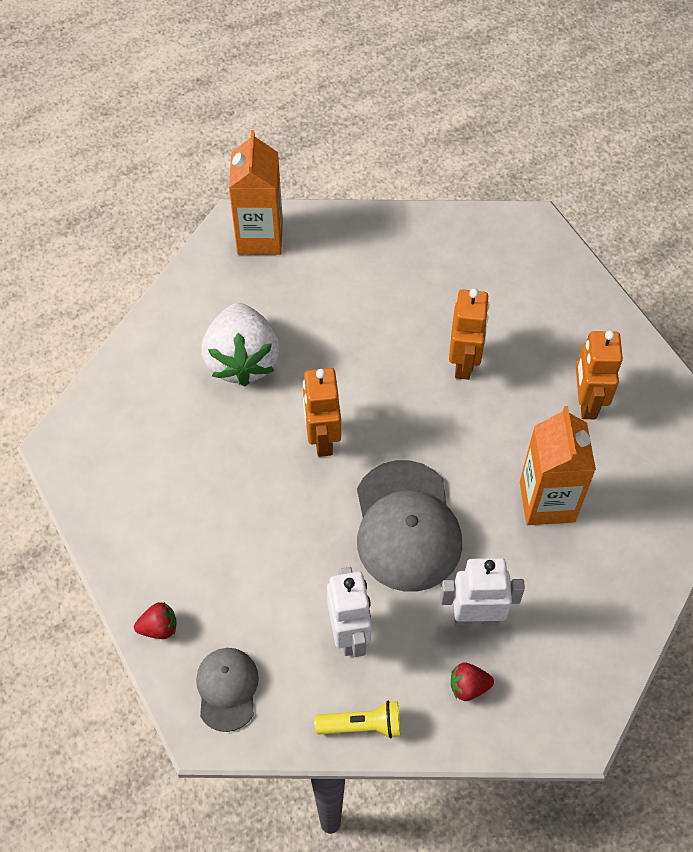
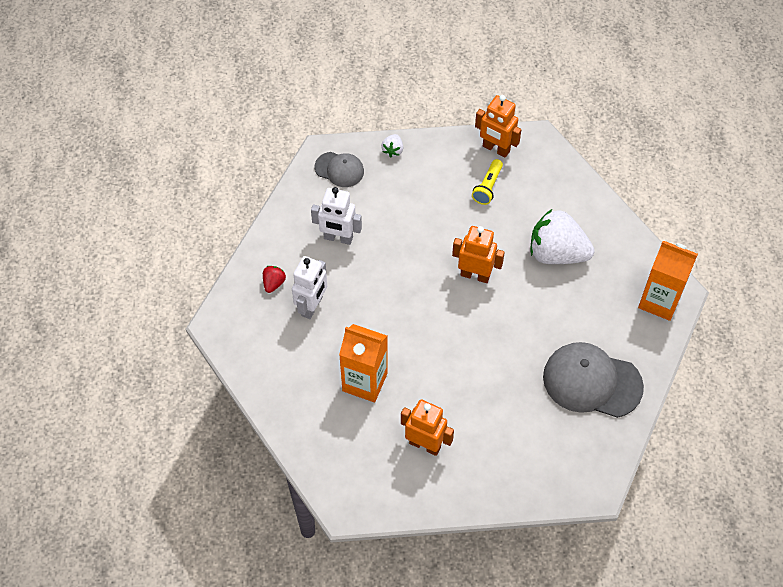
camera: 115 degrees right, 0 degrees up
(159, 628) = (393, 150): red strawberry -> white strawberry
(362, 725) = (283, 223): yellow flashlight -> yellow flashlight (487, 187)
(406, 526) = (390, 295): grey cap -> grey cap (592, 382)
(464, 363) = (493, 383): orange robot -> orange robot (496, 149)

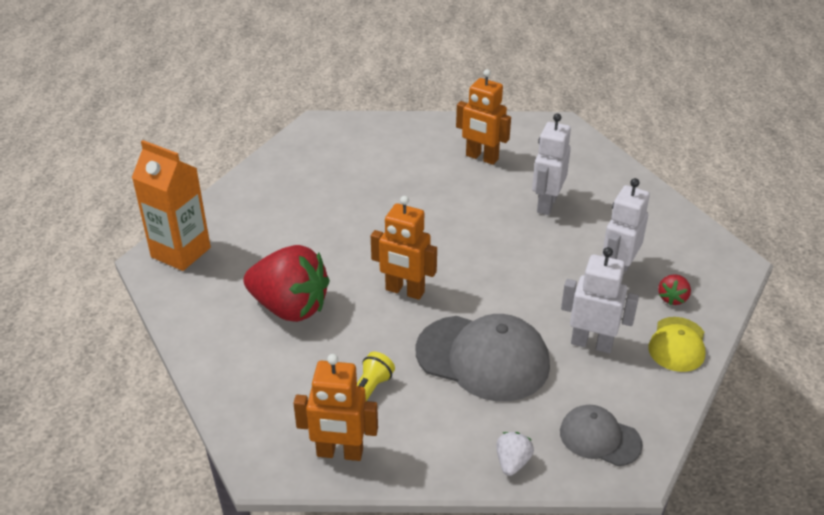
camera: 175 degrees left, 20 degrees down
(278, 242) = (677, 344): none -> yellow cap
(365, 382) = (546, 204): orange carton -> white robot
(496, 149) = (339, 453): orange robot -> orange robot turned 150 degrees clockwise
(557, 253) = (290, 307): white strawberry -> red strawberry
(592, 382) = (293, 191): grey cap -> grey cap (483, 358)

